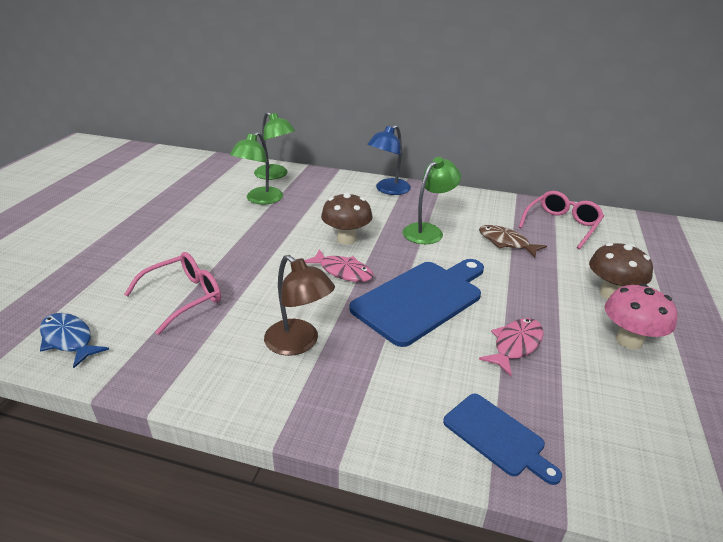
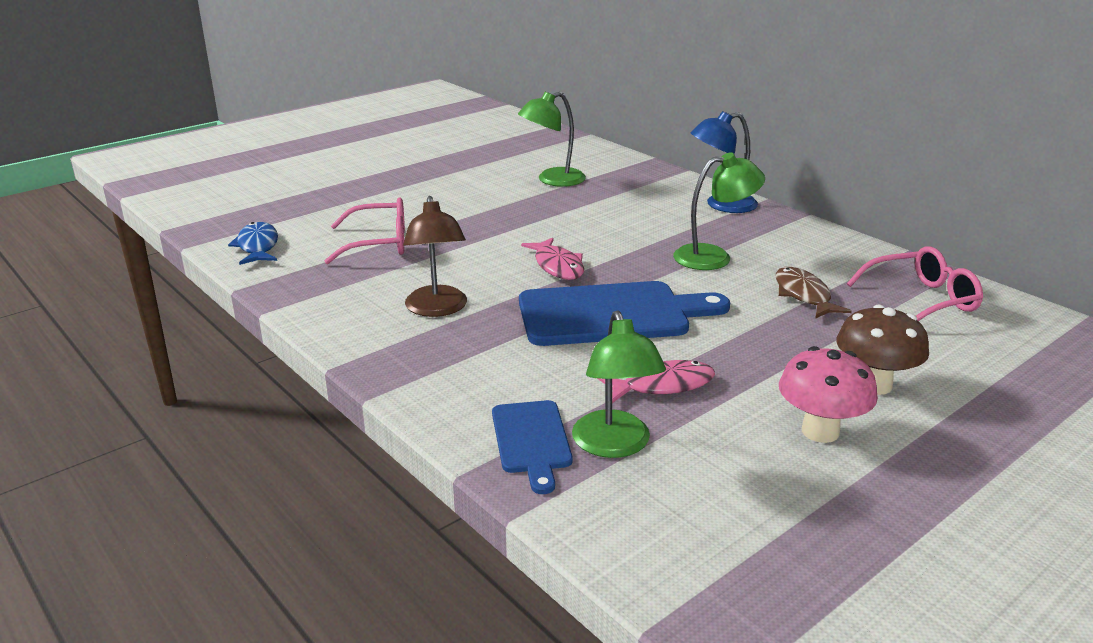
camera: 35 degrees right, 5 degrees down
(275, 175) = (600, 160): green lamp -> green lamp (615, 445)
(346, 239) = (601, 239): brown mushroom -> none

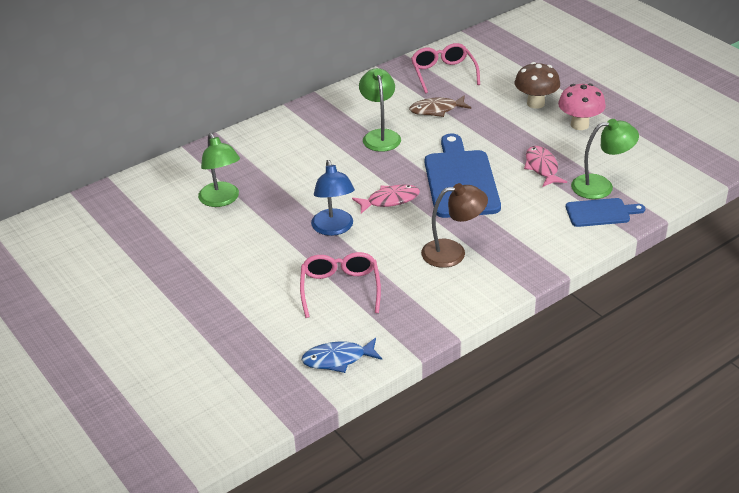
camera: 85 degrees left, 10 degrees up
(721, 205) = (292, 124): blue lamp -> blue lamp (334, 228)

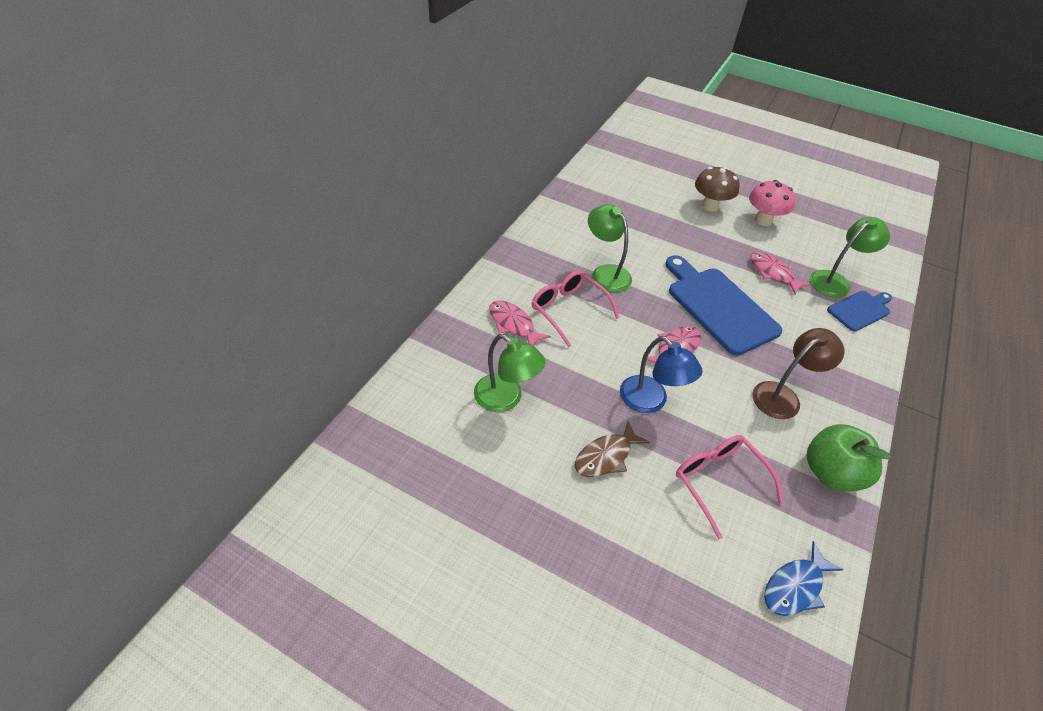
camera: 30 degrees left, 10 degrees up
(268, 155) = (513, 324): none -> pink fish
(436, 110) = (633, 231): brown fish -> brown fish (606, 456)
(440, 309) = (831, 473): none -> green apple
(443, 73) = (607, 191): pink glasses -> pink glasses (568, 310)

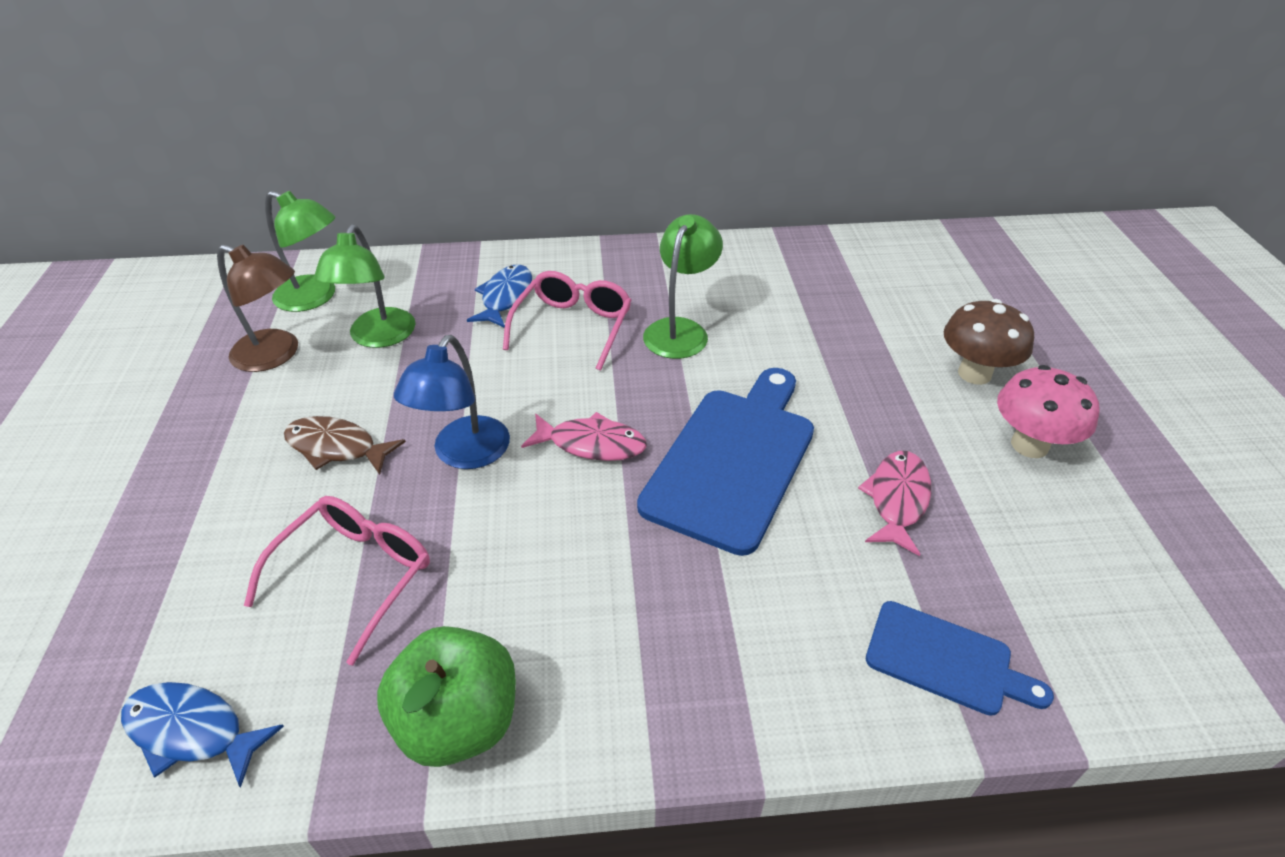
camera: 60 degrees right, 5 degrees down
(513, 324) = (505, 297): pink fish -> blue fish
(783, 396) = (595, 601): brown lamp -> brown lamp (276, 355)
(835, 281) = (987, 595): green lamp -> green lamp (315, 298)

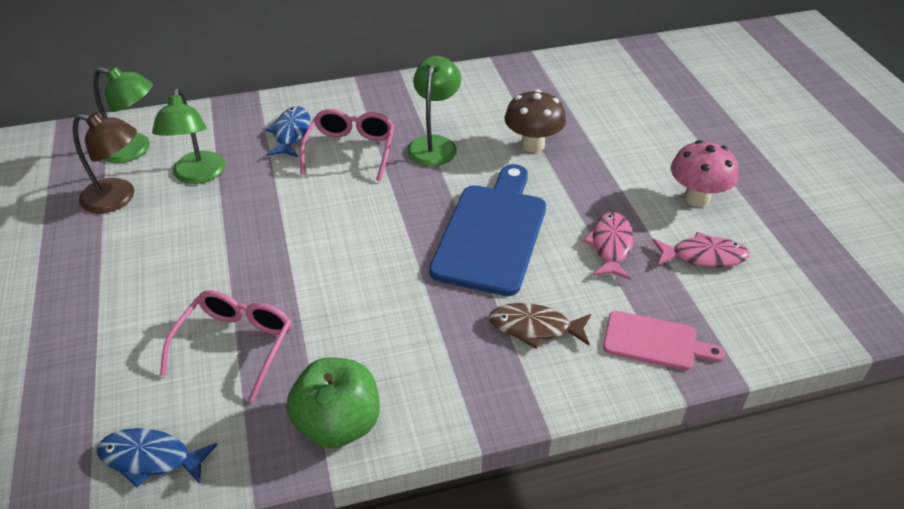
camera: 10 degrees left, 0 degrees up
(336, 447) = (191, 260): brown fish -> brown fish (535, 328)
(464, 454) = (292, 253): blue lamp -> none
(591, 444) = (386, 235): pink fish -> pink fish (703, 256)
(945, 660) = (655, 342): blue cutting board -> pink cutting board
(974, 373) = (654, 153): brown mushroom -> brown mushroom (532, 145)

